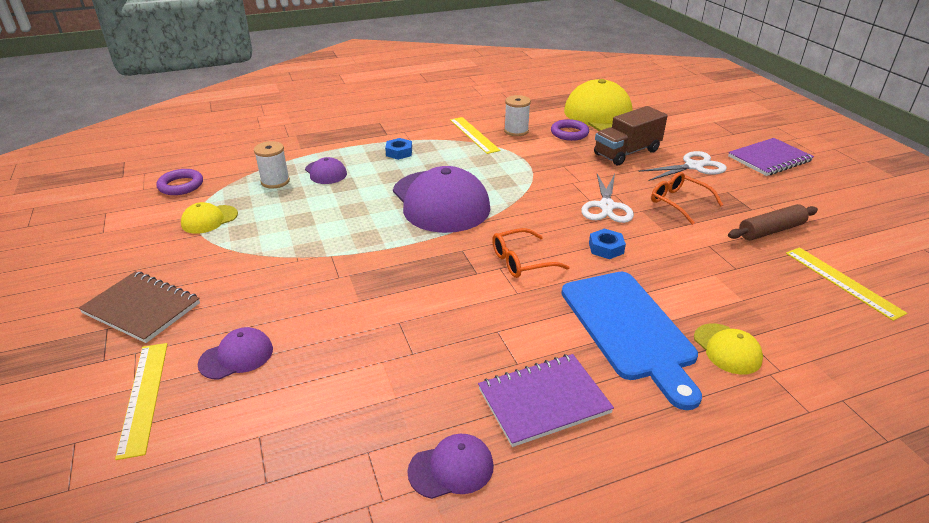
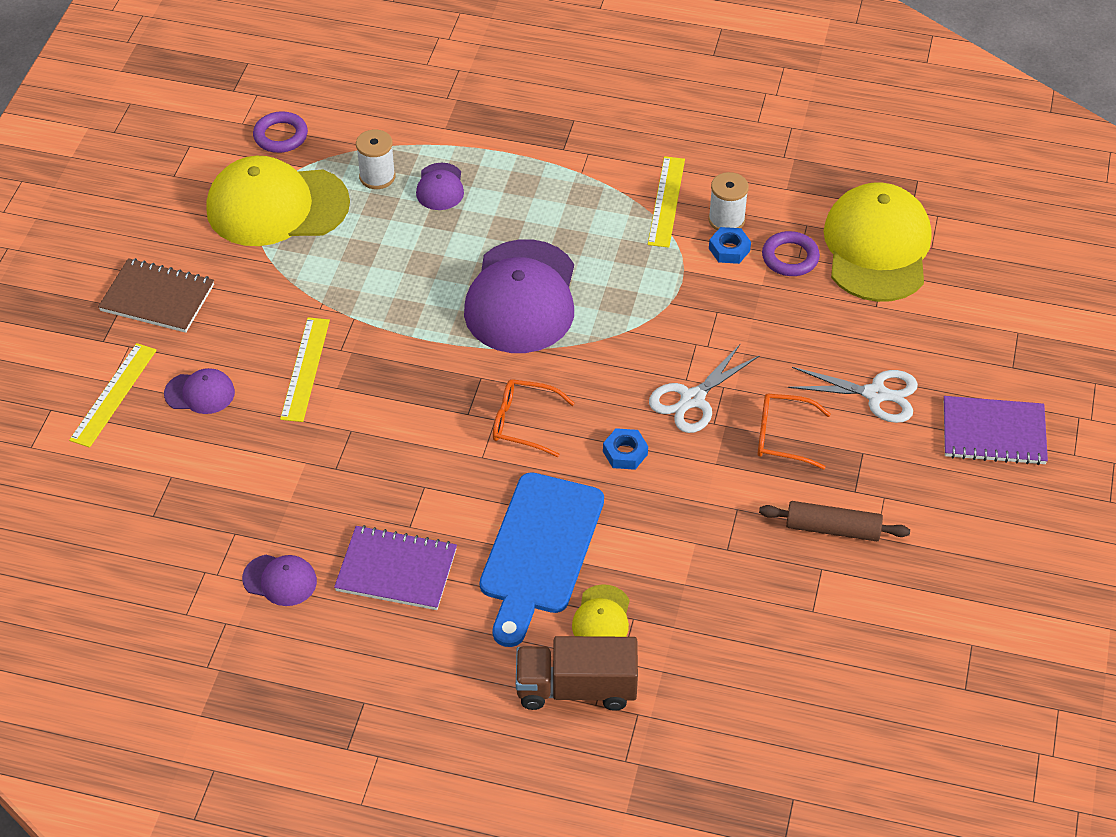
camera: 35 degrees right, 15 degrees up
(141, 308) = (157, 298): brown notebook -> brown notebook turned 45 degrees counterclockwise
(209, 219) = (277, 206): yellow cap -> yellow cap, size x2.20
(399, 152) = (548, 191): blue nut -> blue nut (729, 249)
(627, 153) = (821, 329): brown truck -> brown truck (576, 688)
(678, 202) = (782, 436): orange glasses -> orange glasses turned 75 degrees counterclockwise
(842, 282) = (815, 624): yellow ruler -> yellow ruler (305, 369)

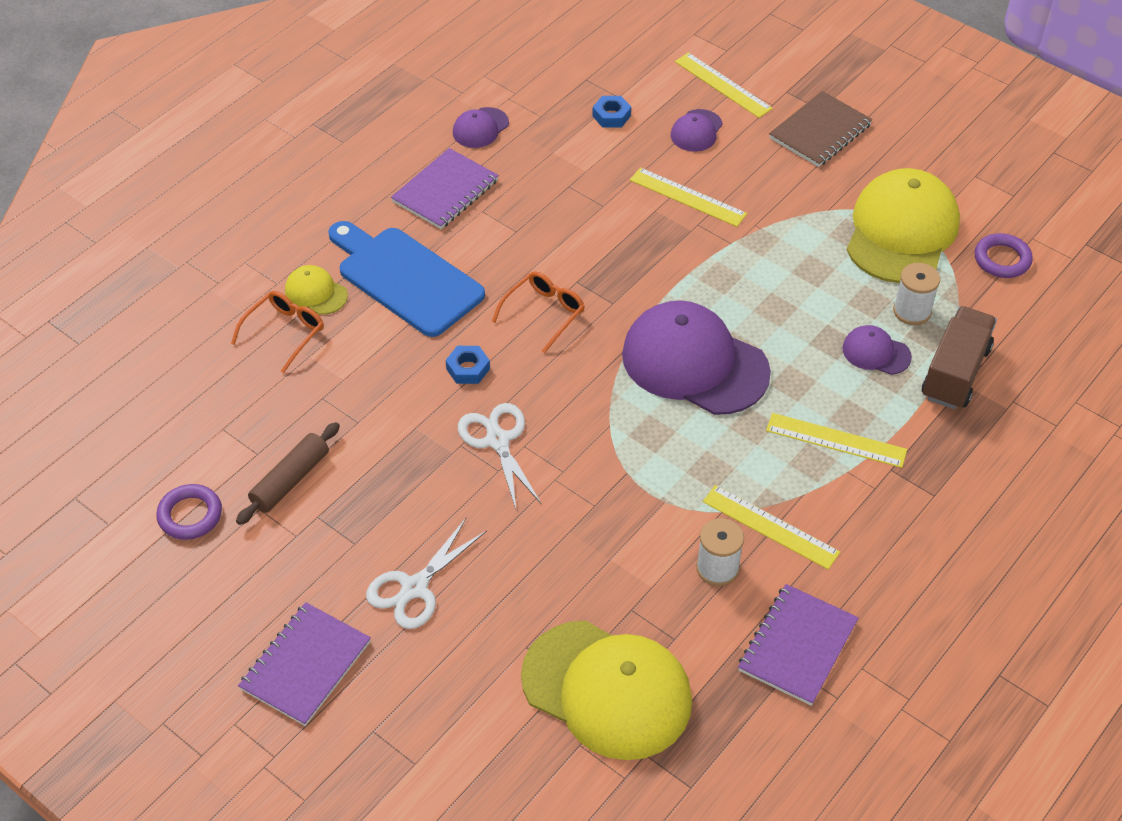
camera: 115 degrees right, 0 degrees up
(553, 187) = (836, 440): none -> yellow ruler
(576, 688) = (266, 256): brown truck -> brown truck (955, 373)
(729, 249) = (673, 552): blue nut -> blue nut (611, 116)
(764, 158) = (797, 646): none -> purple notebook
(782, 436) = (413, 489): orange glasses -> orange glasses (285, 332)
(790, 257) = (634, 601): purple ring -> purple ring (190, 515)

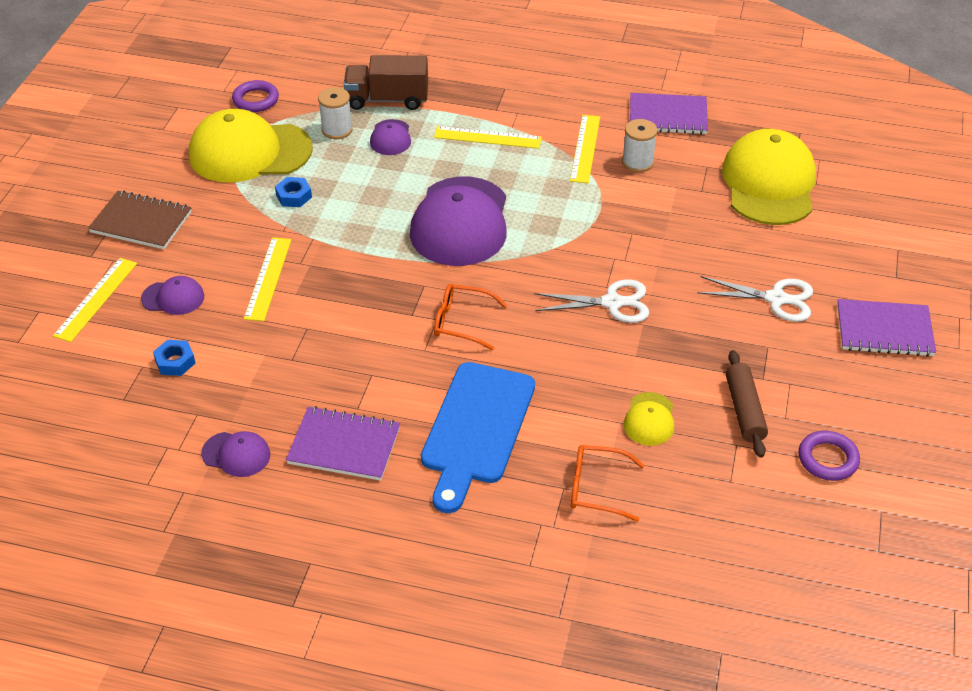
camera: 115 degrees left, 5 degrees down
(290, 480) = (744, 410): brown rolling pin -> brown rolling pin turned 75 degrees clockwise
(316, 292) = (534, 487): yellow cap -> yellow cap (649, 419)
(468, 369) = (553, 347): blue nut -> blue nut (294, 196)
(497, 440) = (612, 303): white scissors -> white scissors turned 135 degrees counterclockwise
(836, 440) = (487, 138): yellow ruler -> yellow ruler turned 75 degrees counterclockwise

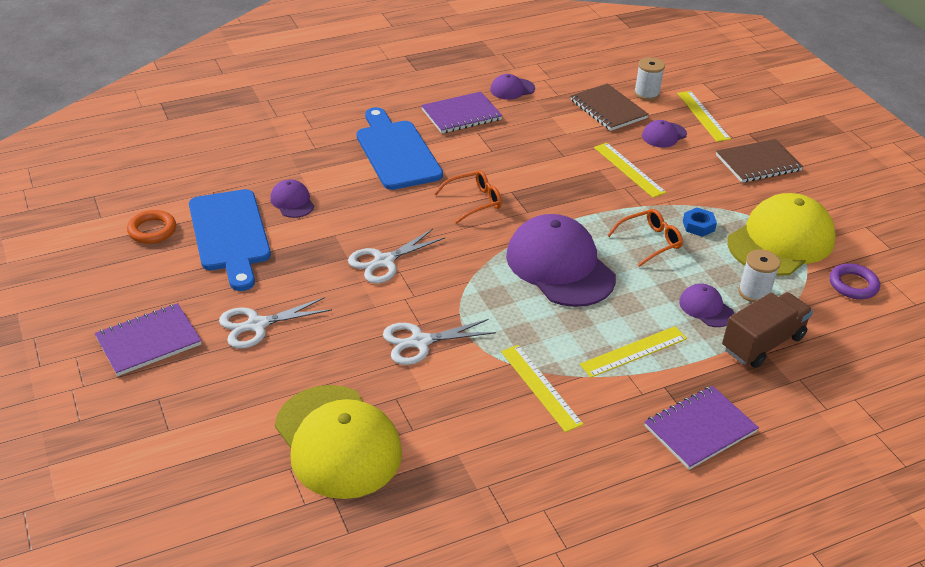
camera: 140 degrees right, 5 degrees down
(175, 362) = (608, 109): blue nut -> brown notebook
(596, 488) = (295, 155): orange glasses -> orange glasses (650, 242)
(637, 162) = (480, 397): white spool -> white spool (646, 94)
(645, 220) = (420, 342): none -> white scissors
(649, 419) = (292, 202): yellow cap -> purple cap
(668, 116) = (503, 473): purple notebook -> purple notebook (700, 429)
(744, 410) = (230, 234): brown rolling pin -> blue cutting board
(828, 459) = (152, 230): purple ring -> orange ring

